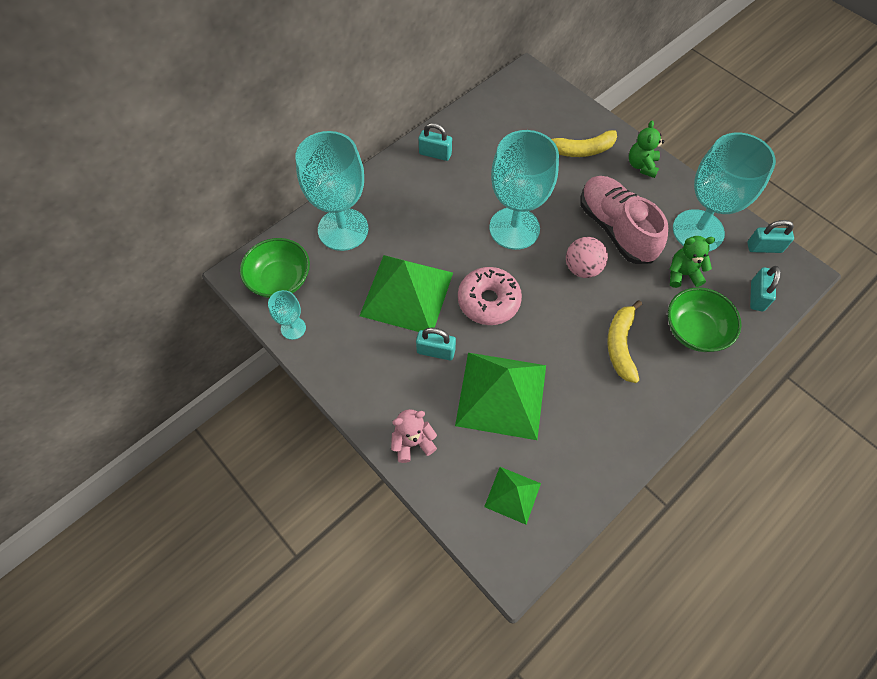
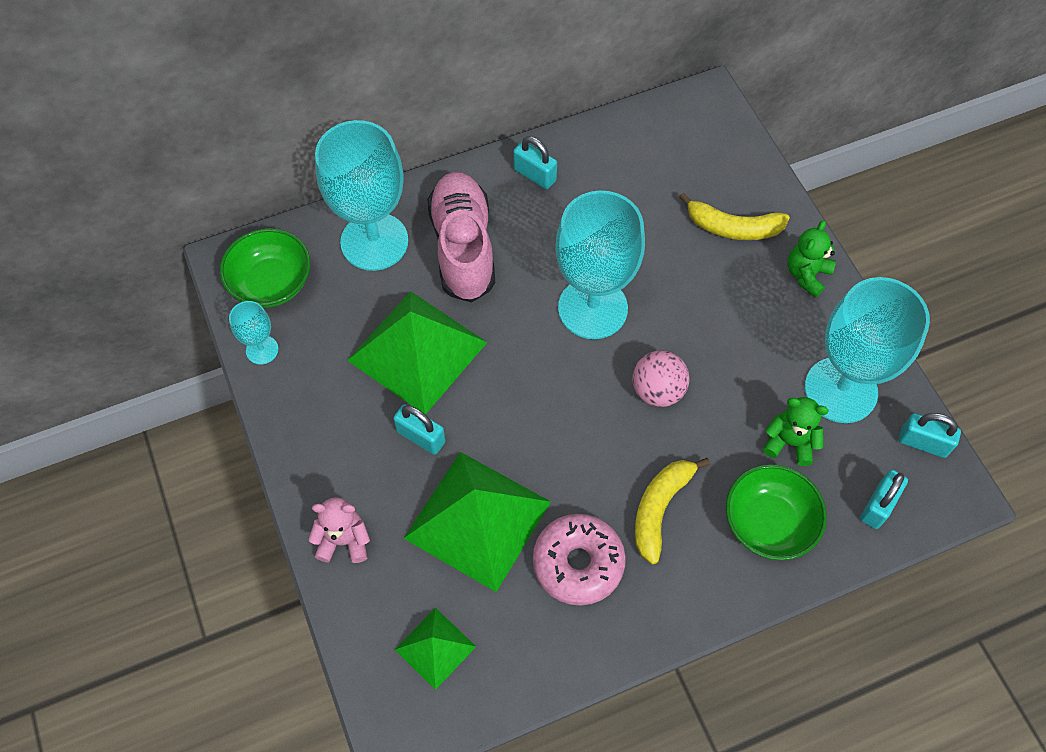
camera: 20 degrees right, 0 degrees up
(488, 301) = (515, 394): pink donut -> pink donut (578, 563)
(616, 229) = (728, 352): pink shoe -> pink shoe (463, 247)

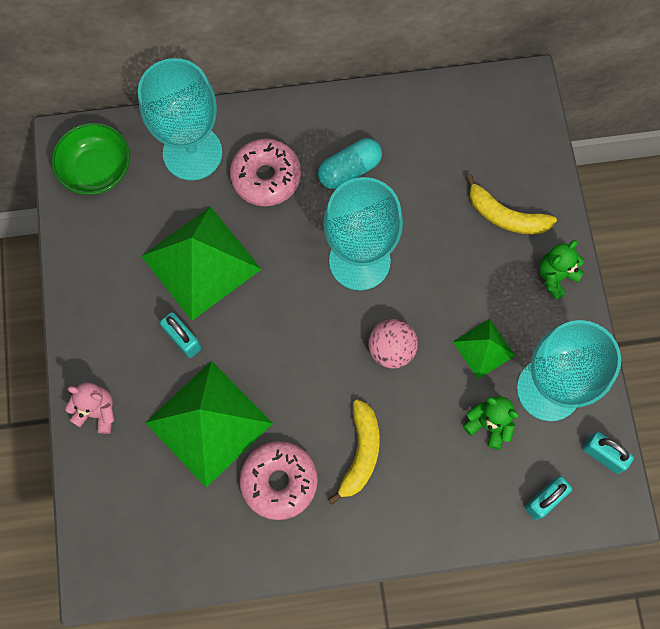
camera: 15 degrees right, 10 degrees up
(262, 350) = (74, 229): turquoise goblet -> none
(435, 648) = (145, 520): green pyramid -> green pyramid (483, 348)
(463, 247) = (266, 177): pink shoe -> pink donut
(535, 175) = (347, 123): turquoise padlock -> none
(552, 220) = (349, 170): none -> turquoise capsule
(660, 508) = (360, 453): yellow banana -> yellow banana turned 150 degrees clockwise
(768, 523) = (447, 490): green bowl -> none

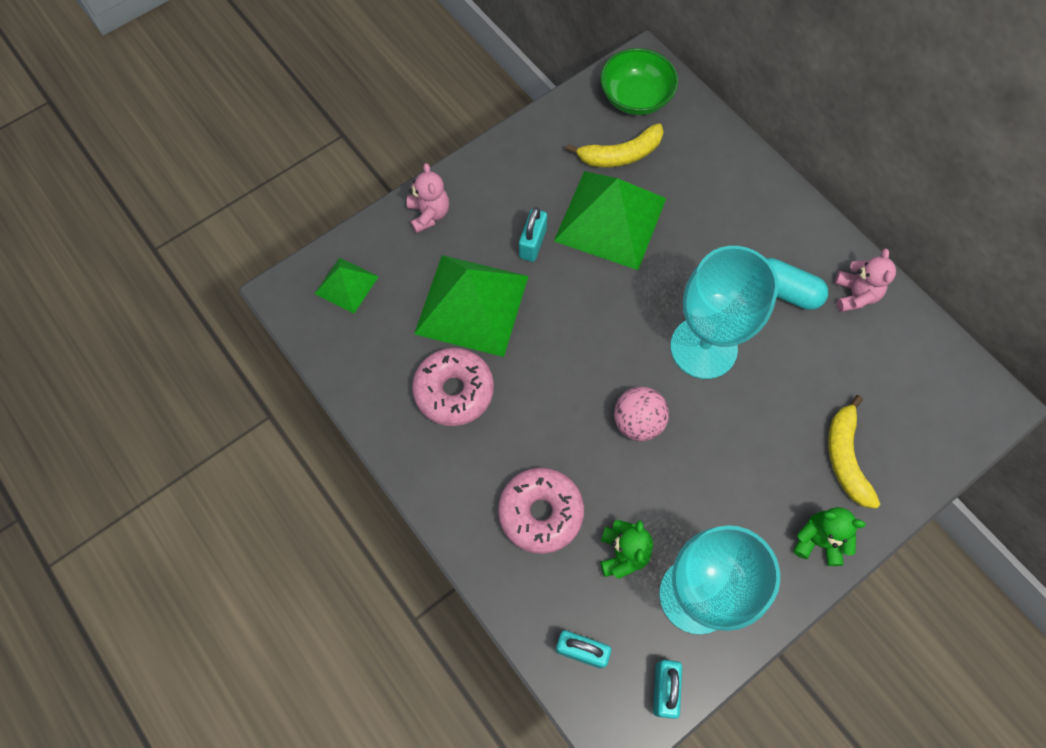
camera: 60 degrees right, 5 degrees down
(192, 153) = (704, 158): turquoise goblet -> none
(266, 177) = (725, 227): pink donut -> pink donut (540, 513)
(360, 453) = (522, 447): yellow banana -> yellow banana (620, 155)
(384, 122) = (855, 295): none -> pink teddy bear
(483, 348) = (696, 508): green pyramid -> green pyramid (346, 285)

